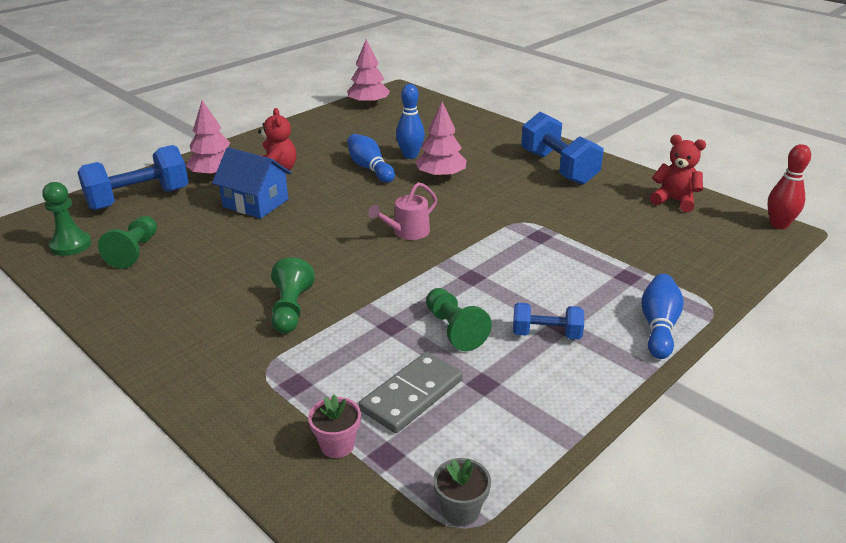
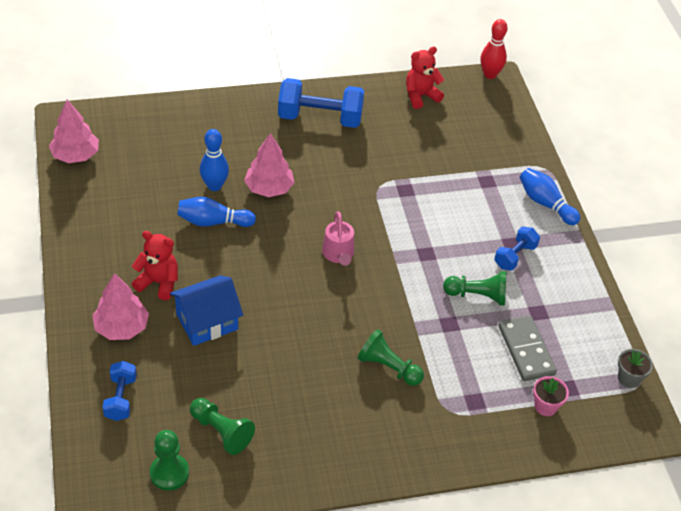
camera: 60 degrees left, 15 degrees up
(139, 199) = (121, 398): blue dumbbell -> blue dumbbell, size x0.55

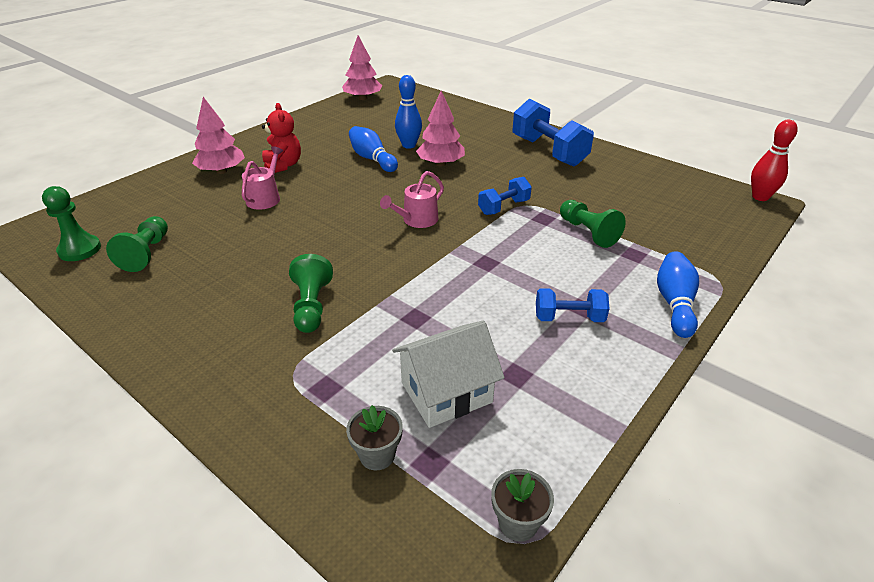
camera: 55 degrees right, 10 degrees down
(121, 398) = (148, 199): blue dumbbell -> blue dumbbell (504, 207)
(207, 321) = (265, 198): blue house -> pink watering can
(420, 96) = (661, 178): red teddy bear -> none
(477, 295) = (478, 318): green pawn -> green pawn (588, 232)
(526, 350) = (446, 392): grey domino -> white house
(545, 406) = (377, 455): pink flower pot -> grey flower pot

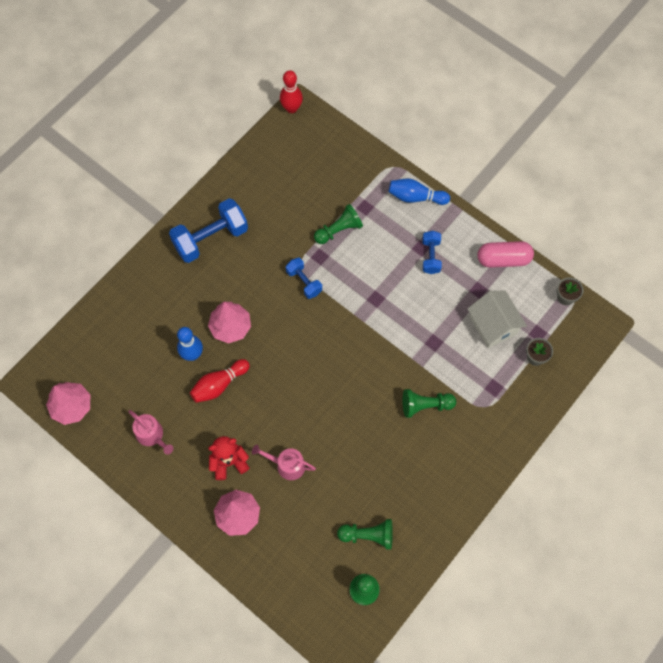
camera: 90 degrees left, 30 degrees up
(372, 159) = (219, 385): blue bowling pin -> red bowling pin
(417, 220) = (322, 344): pink watering can -> pink watering can (152, 435)
(587, 414) = (503, 259): none -> pink capsule

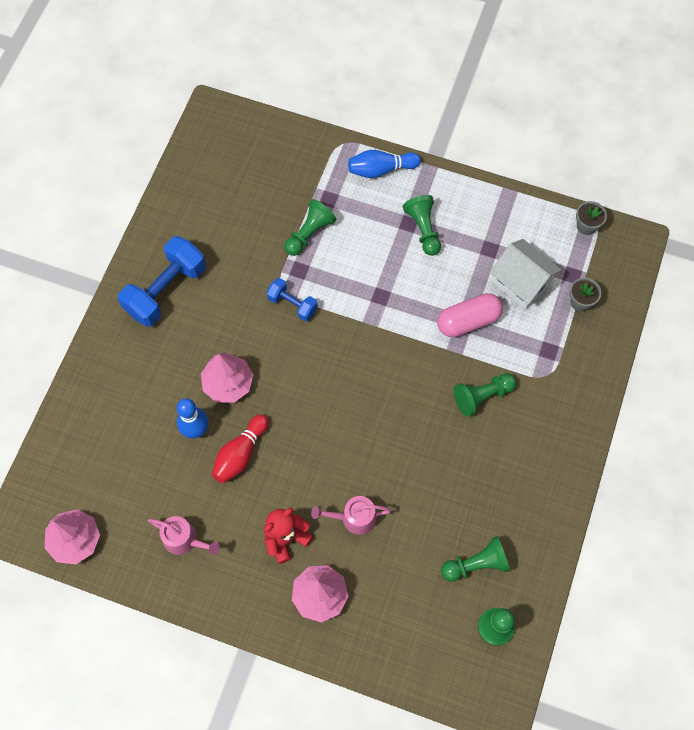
camera: 20 degrees left, 0 degrees up
(291, 108) = (202, 114): red bowling pin -> none
(431, 256) = (423, 229): blue dumbbell -> green pawn
(503, 259) = (503, 207): pink capsule -> pink capsule (468, 321)

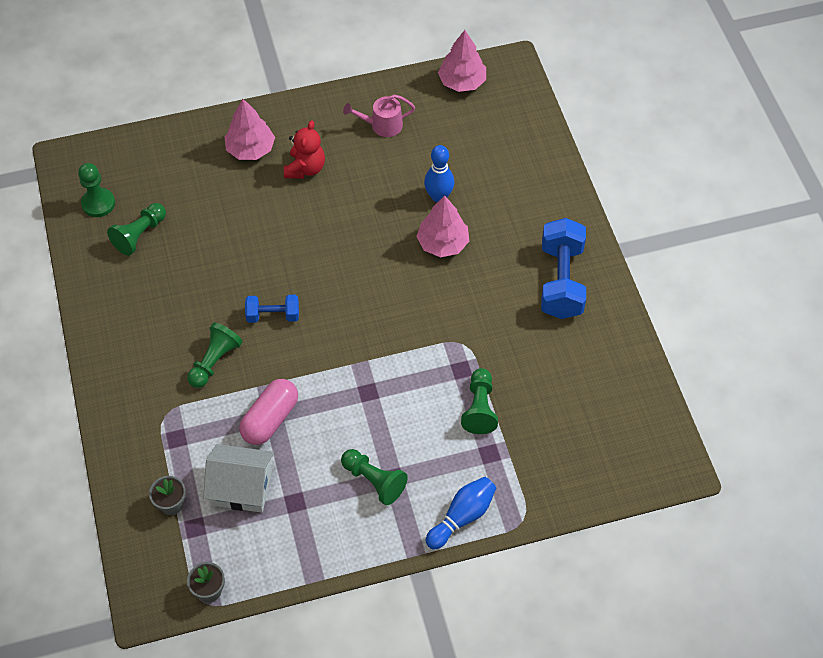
camera: 145 degrees right, 10 degrees down
(240, 454) = (388, 201): red bowling pin -> none
(292, 304) = (442, 336): blue dumbbell -> blue dumbbell (273, 315)
(354, 518) = (261, 211): pink watering can -> none

